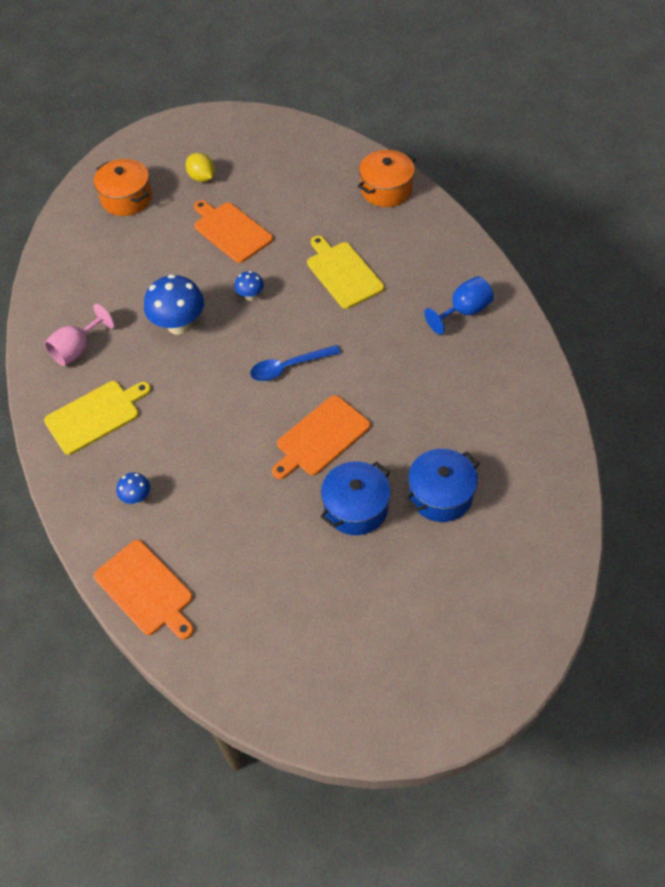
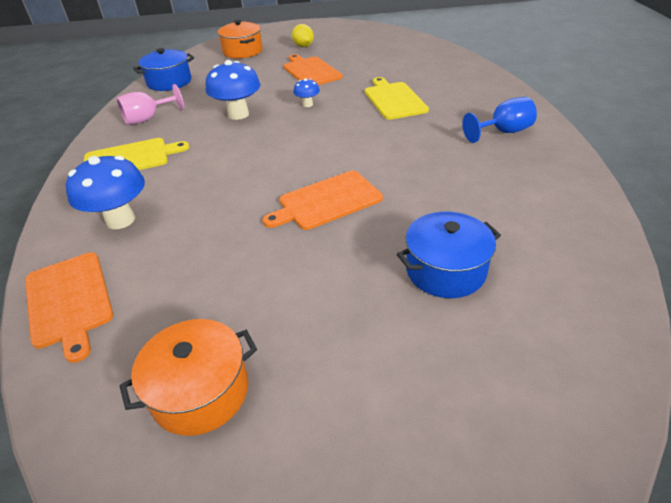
camera: 15 degrees right, 15 degrees down
(137, 498) = (120, 220): blue mushroom -> blue mushroom, size x1.99
(289, 367) = (319, 149): blue spoon -> none
(356, 508) = (340, 266): blue pot -> blue pot (169, 82)
(386, 190) = (447, 61): orange pot -> orange pot (200, 391)

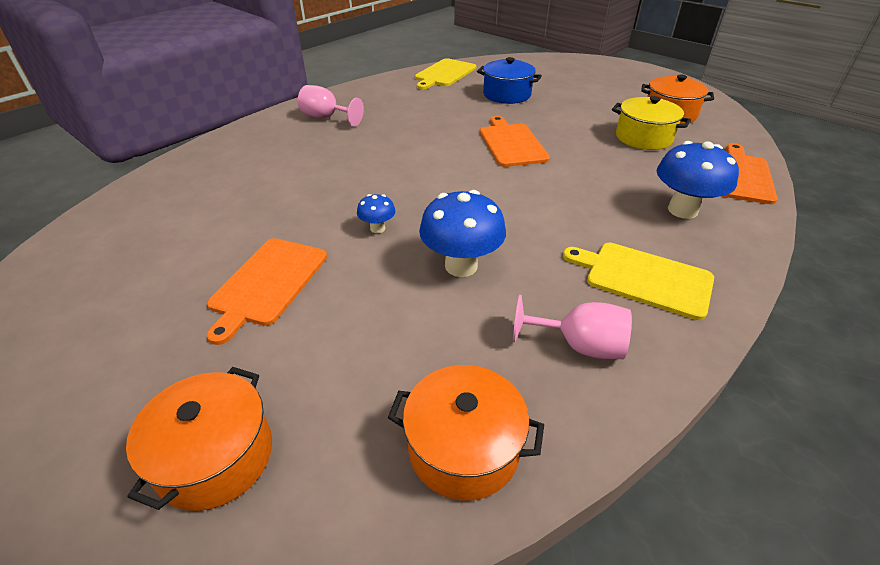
camera: 135 degrees left, 0 degrees up
(169, 82) = (463, 448): blue pot -> orange pot
(206, 299) = (643, 138): none -> yellow pot
(303, 46) = (140, 364): yellow lemon -> none
(326, 201) = (512, 143): orange cutting board -> orange cutting board turned 120 degrees counterclockwise
(394, 99) = (308, 181): yellow cutting board -> yellow cutting board (444, 74)
(503, 132) = (326, 118): blue goblet -> pink goblet

